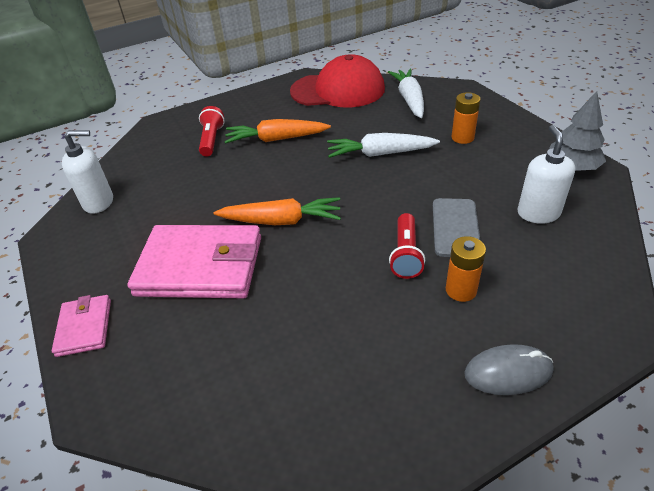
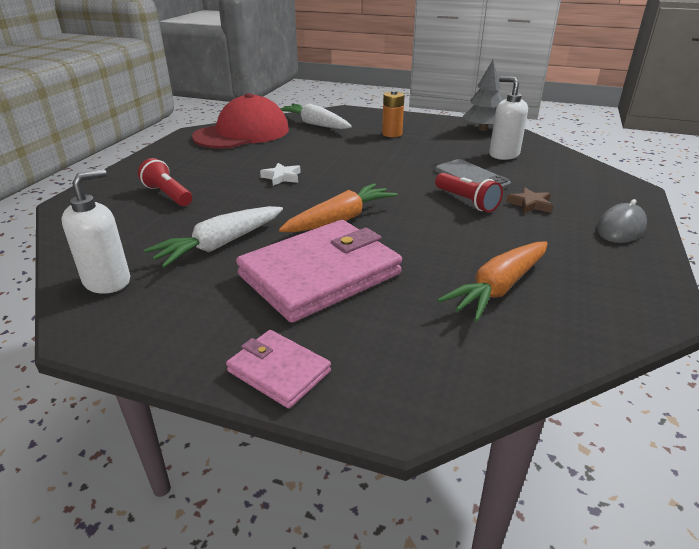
camera: 45 degrees left, 10 degrees down
(276, 139) = (239, 175): orange carrot -> orange carrot (498, 288)
(302, 154) = (282, 177): none -> white star
(380, 154) = (348, 158): white carrot -> white carrot (220, 245)
(461, 290) = (530, 204): orange battery -> brown star

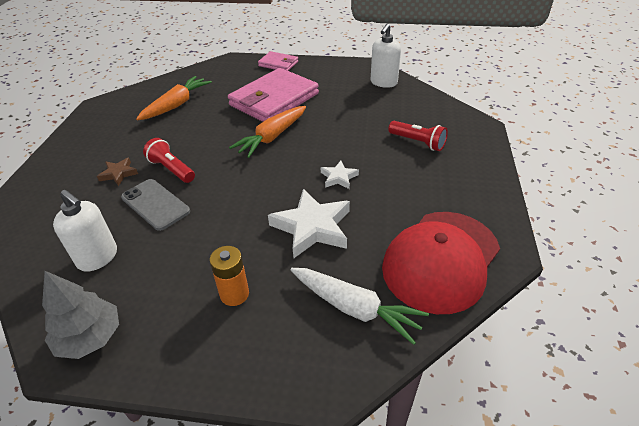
camera: 170 degrees right, 10 degrees up
(220, 245) = (342, 108): white carrot -> none
(325, 153) = (312, 227): none -> white star
(620, 228) = (65, 158): grey mouse -> none

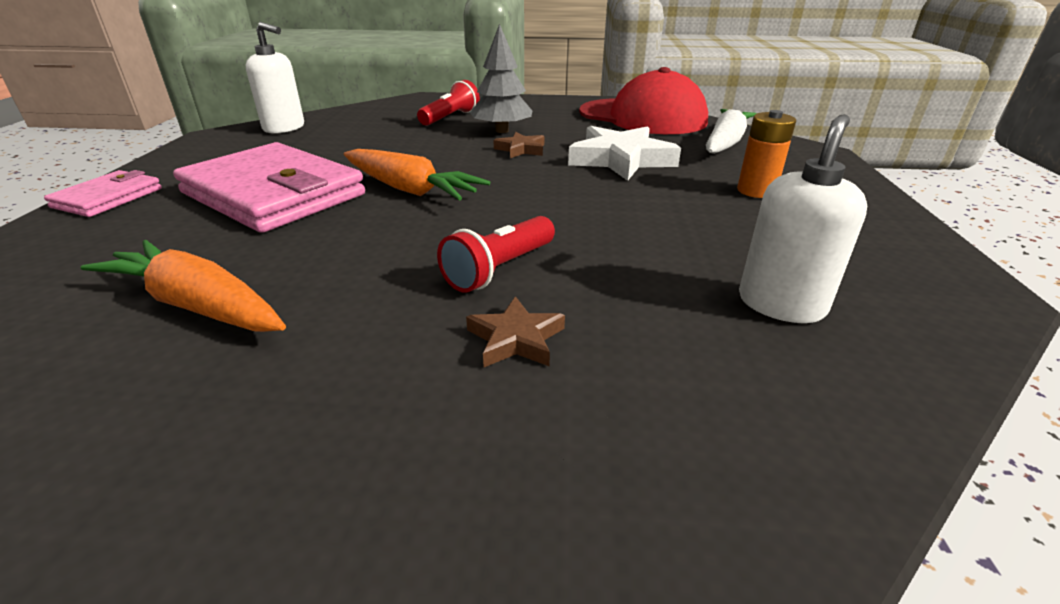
camera: 95 degrees left, 10 degrees down
(90, 337) = (923, 274): grey tree -> grey tree (502, 131)
(155, 204) = (613, 270): grey phone -> none
(338, 177) = (521, 149): white star -> brown star

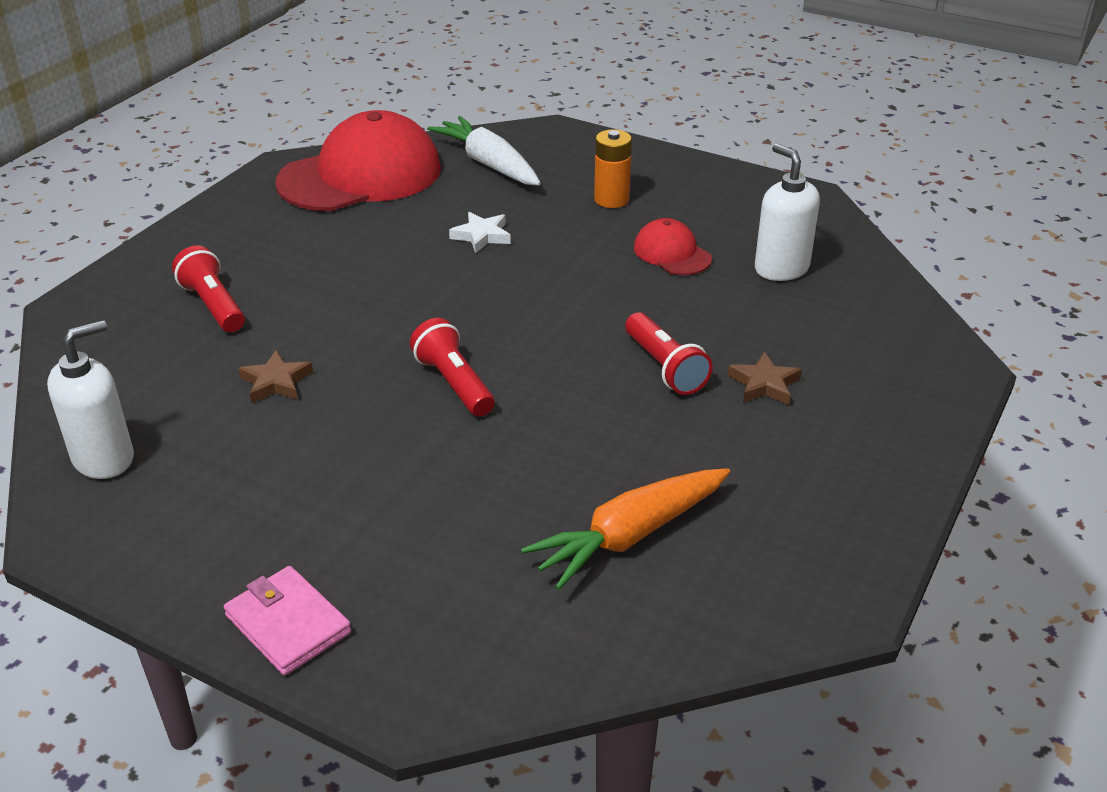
camera: 65 degrees left, 5 degrees up
(273, 194) = (389, 482): pink wallet -> none
(409, 189) = (454, 383): orange carrot -> red flashlight
(502, 131) = (313, 280): grey tree -> none
(521, 149) = (394, 285): brown star -> brown star (276, 382)
(621, 160) = (481, 236): white star -> white star, size x0.51
(710, 234) = (672, 253): none -> red cap

